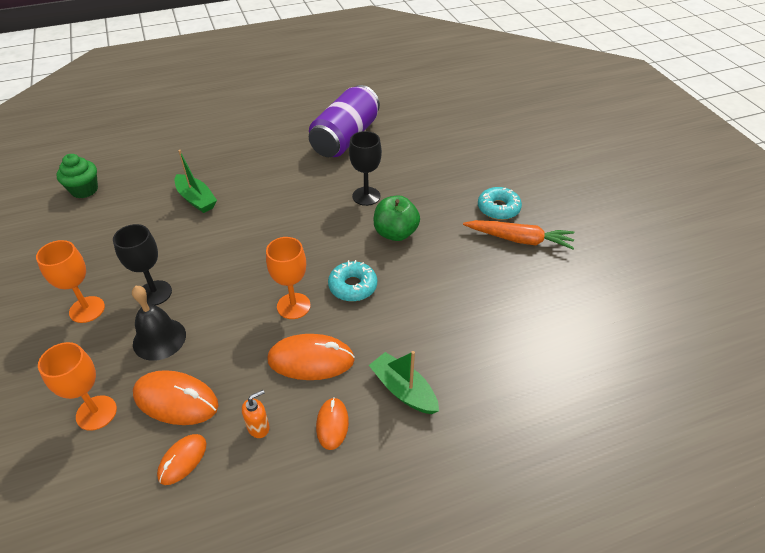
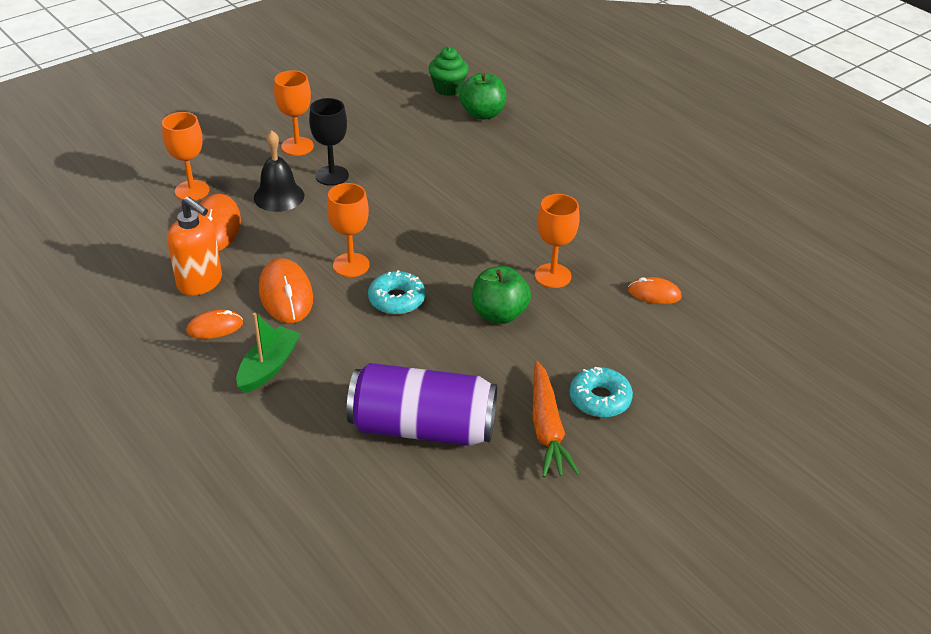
camera: 70 degrees right, 5 degrees down
(140, 180) = (482, 114): none -> green apple
(182, 460) = (158, 250): orange mouse -> orange mouse (654, 294)
(196, 199) = (474, 157): green boat -> none
(258, 427) = (200, 283): orange soap dispenser -> orange soap dispenser, size x1.94
(345, 138) = (657, 233): purple can -> purple can (422, 428)
(366, 196) = (552, 276): black goblet -> orange goblet

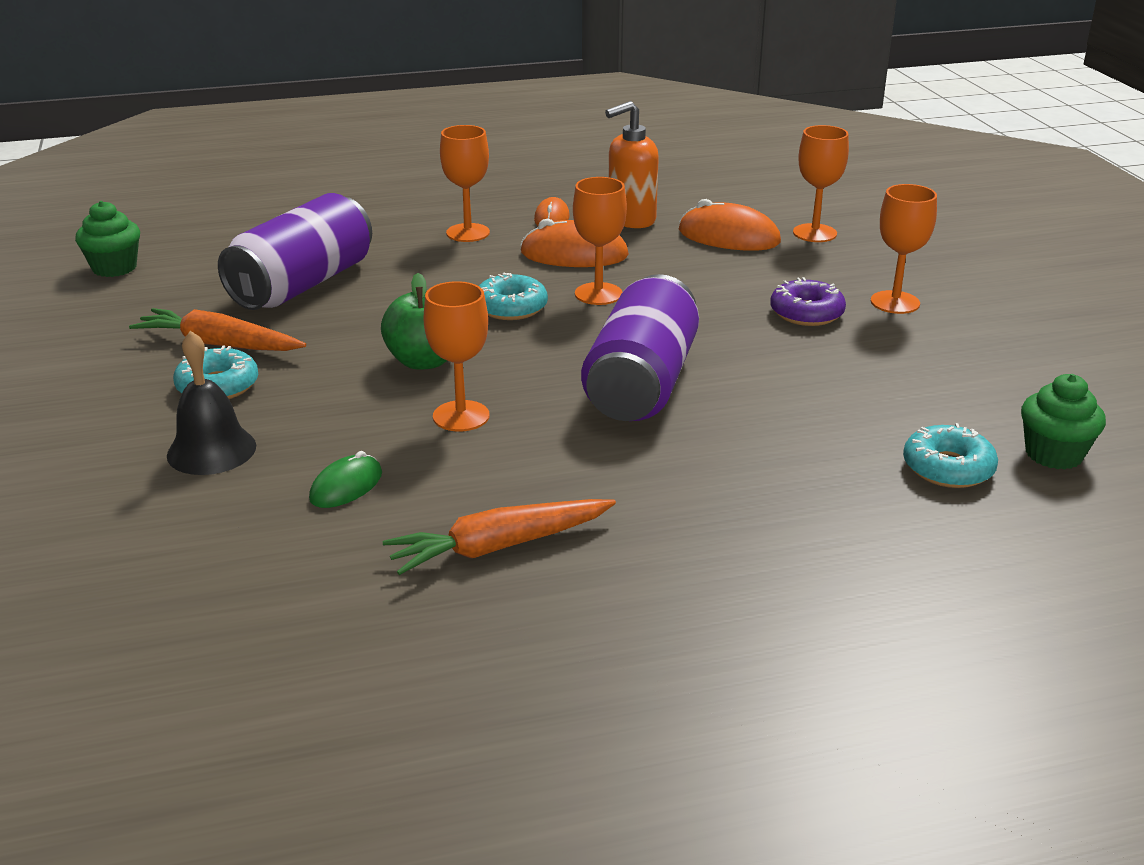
camera: 115 degrees right, 10 degrees down
(268, 367) = (468, 233): green boat -> orange goblet
(279, 196) = (774, 275): black bell -> black bell (211, 450)
(332, 175) = (806, 313): black goblet -> purple donut
(463, 581) = (114, 268): none -> green cupcake
(465, 218) = (642, 383): none -> purple can
(482, 114) = (948, 468): green apple -> turquoise donut
(654, 294) = (346, 486): orange mouse -> green mouse
(656, 226) = (499, 547): none -> orange carrot

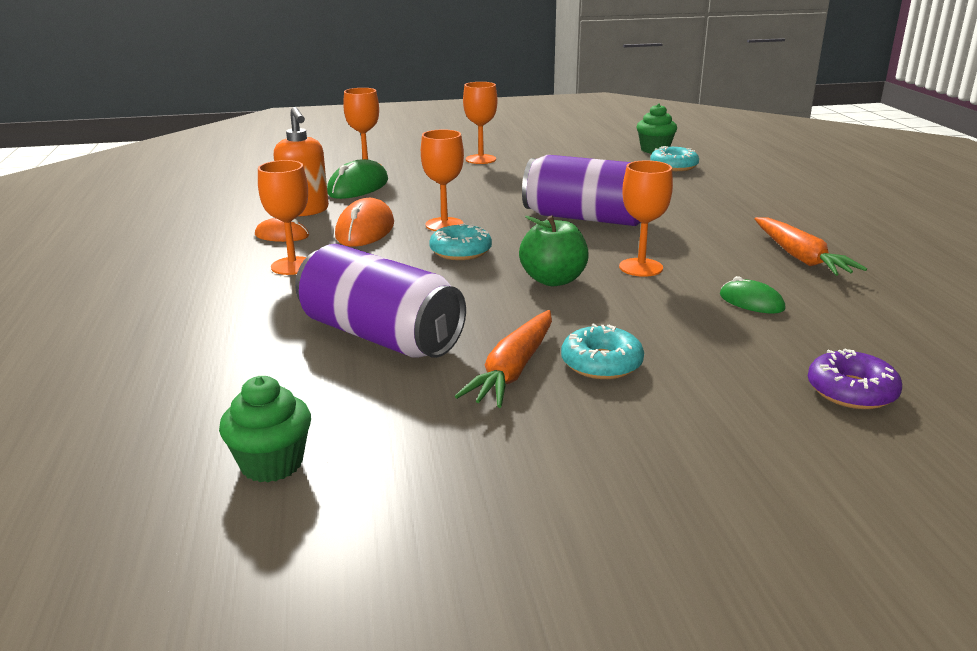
camera: 85 degrees left, 5 degrees down
(211, 450) = (718, 357): black bell -> none
(728, 237) = (358, 187): orange mouse -> green mouse
(806, 313) = (491, 177): purple donut -> purple donut (851, 391)

